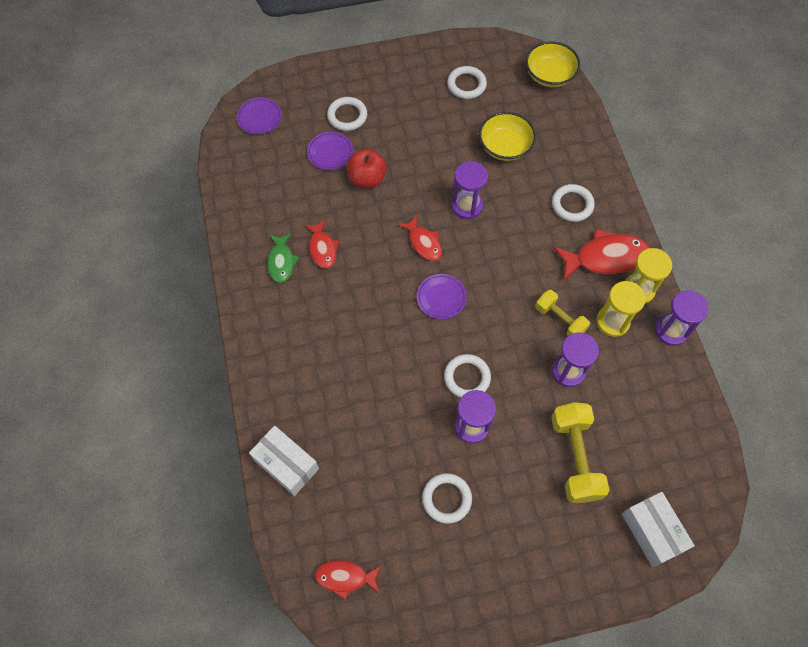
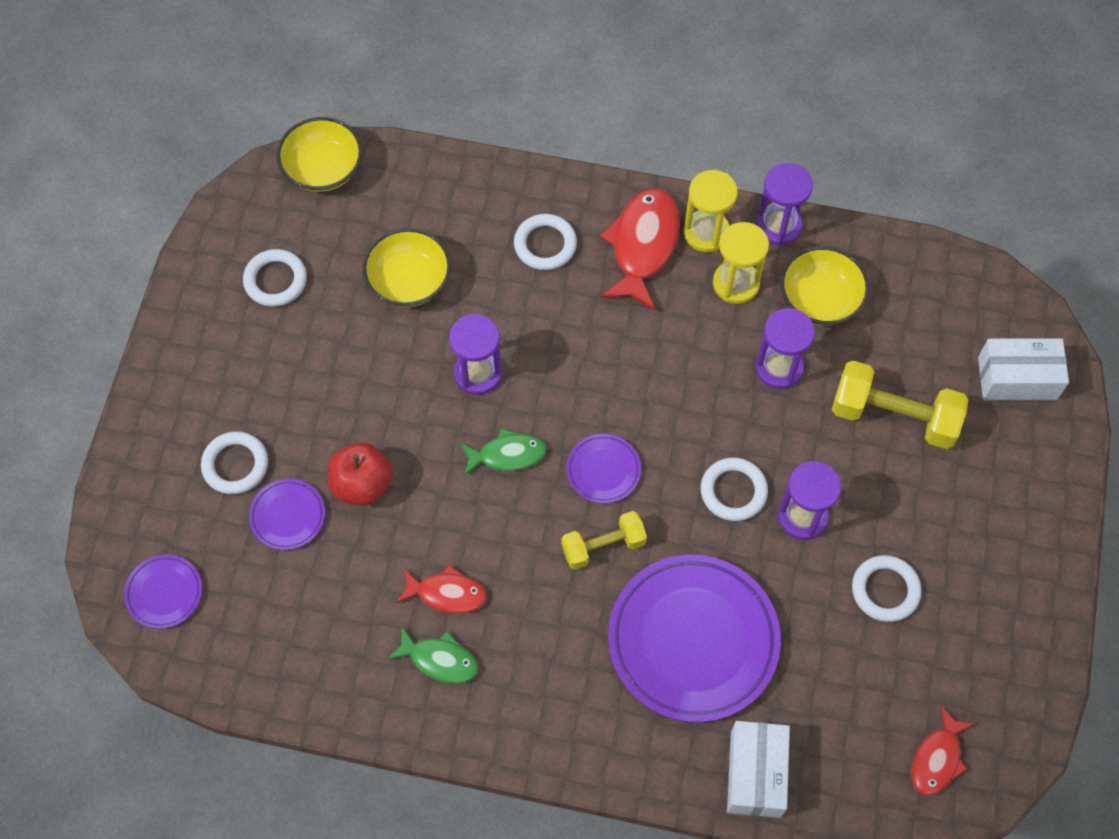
camera: 65 degrees left, 0 degrees up
(286, 464) = (755, 774): white box -> white box turned 60 degrees counterclockwise
(356, 393) = (693, 640): none -> purple plate
(423, 243) = (507, 455): red fish -> green fish
(560, 319) = (704, 342): yellow dumbbell -> yellow dumbbell (603, 546)
(633, 377) = (820, 299): none -> yellow bowl

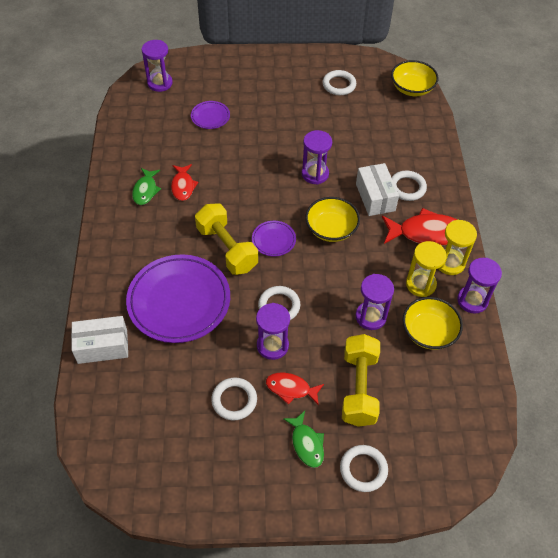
camera: 75 degrees right, 10 degrees down
(164, 593) = (160, 83): purple plate -> purple hourglass
(235, 465) = (232, 92): white ring -> white ring (363, 469)
(362, 484) = (235, 140): red apple -> none
(409, 281) = (360, 135): yellow bowl -> yellow bowl (331, 229)
(507, 455) = (270, 196): green fish -> green fish (306, 443)
(603, 546) = (227, 248): yellow dumbbell -> yellow dumbbell, size x1.60
(937, 759) = (126, 447): red fish -> red fish (291, 389)
(1017, 378) = (415, 464): white box -> white box (375, 197)

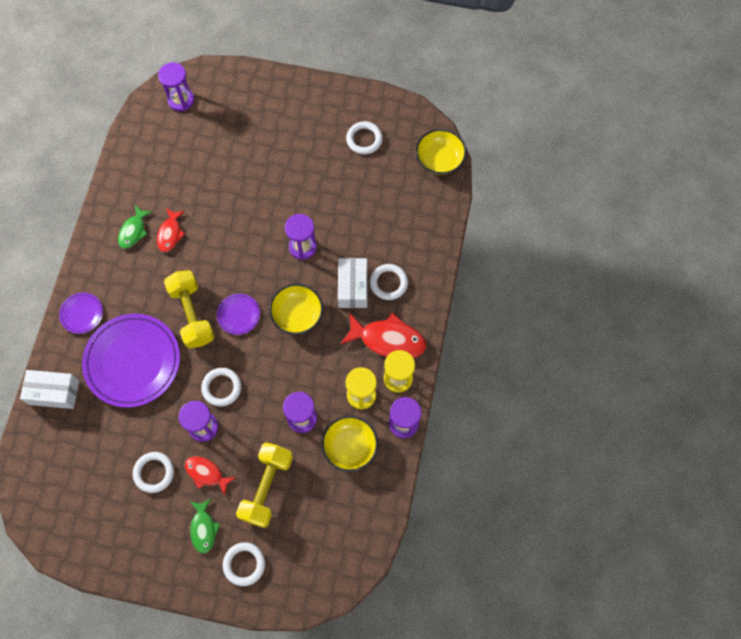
camera: 15 degrees right, 15 degrees up
(210, 117) = (220, 154): purple plate -> purple plate (82, 314)

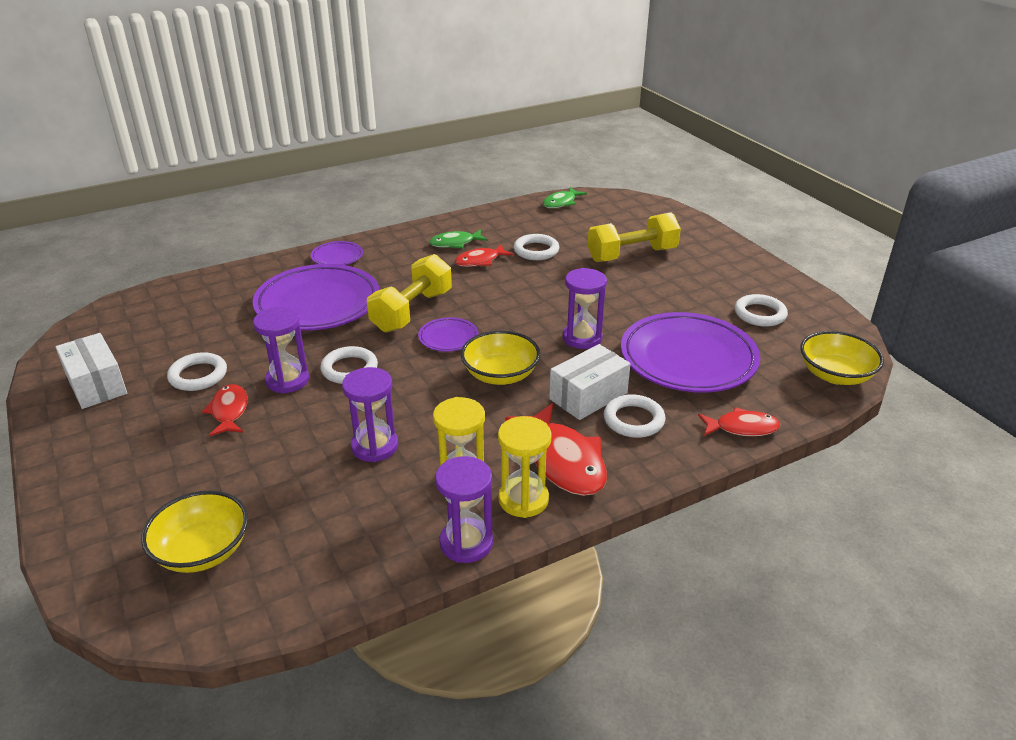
camera: 50 degrees right, 35 degrees down
(54, 392) = (237, 279): white box -> white box (96, 384)
(181, 100) = (614, 207): purple hourglass -> none
(203, 528) = (151, 445): green fish -> green fish (561, 203)
(244, 564) = (122, 504): white ring -> white ring (536, 250)
(267, 487) = (251, 467): yellow dumbbell -> yellow dumbbell (632, 255)
(350, 447) = (378, 509): yellow bowl -> yellow bowl (202, 551)
(367, 212) = (688, 359): none -> purple plate
(436, 241) = (742, 428): none -> red fish

